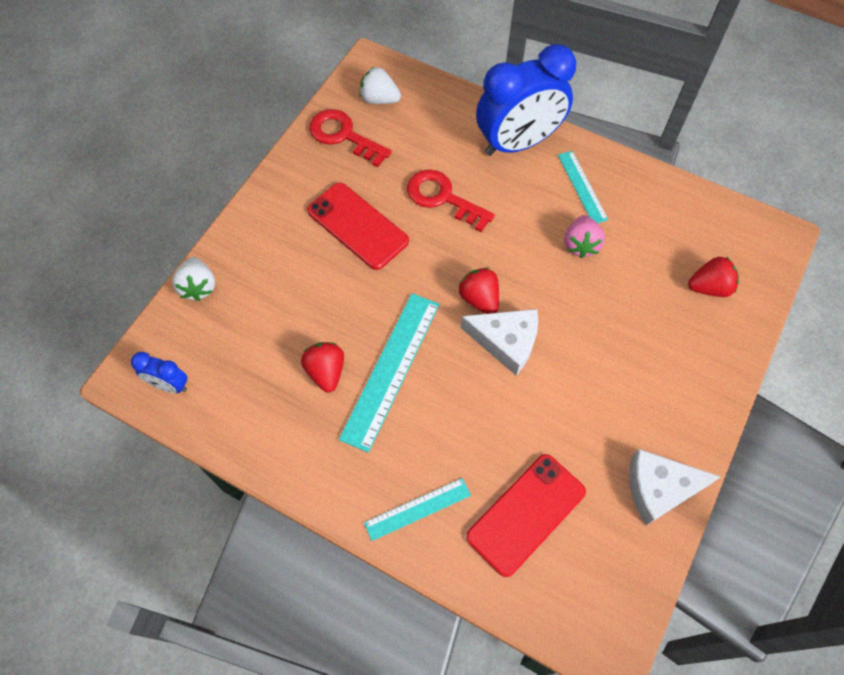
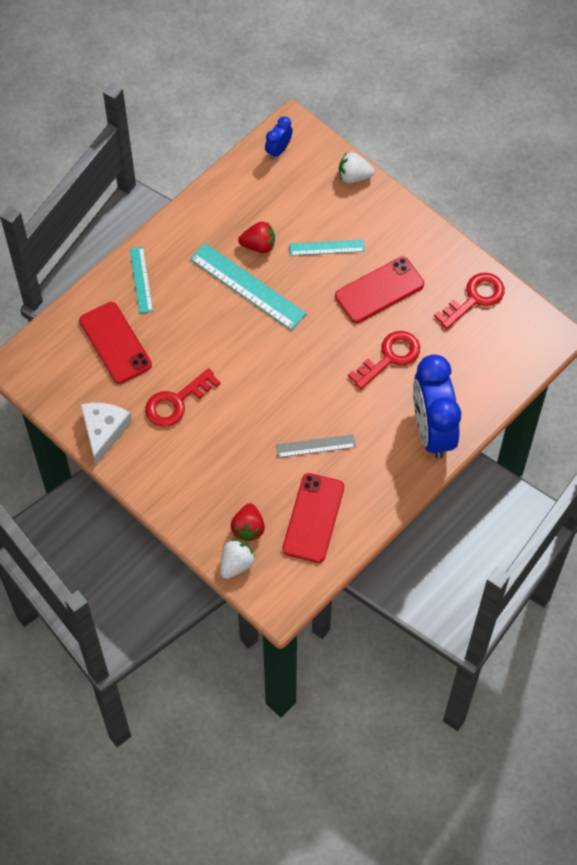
camera: 105 degrees right, 0 degrees up
(379, 99) = (509, 334): white strawberry -> white strawberry (236, 564)
(479, 299) = (288, 359): red strawberry -> none
(506, 342) = (246, 367): white cheese -> none
(580, 245) = (315, 446): pink strawberry -> grey ruler
(582, 187) = (372, 466): turquoise ruler -> turquoise ruler (327, 248)
(583, 409) = (176, 402): none -> red key
(667, 227) = (313, 518): none -> red phone

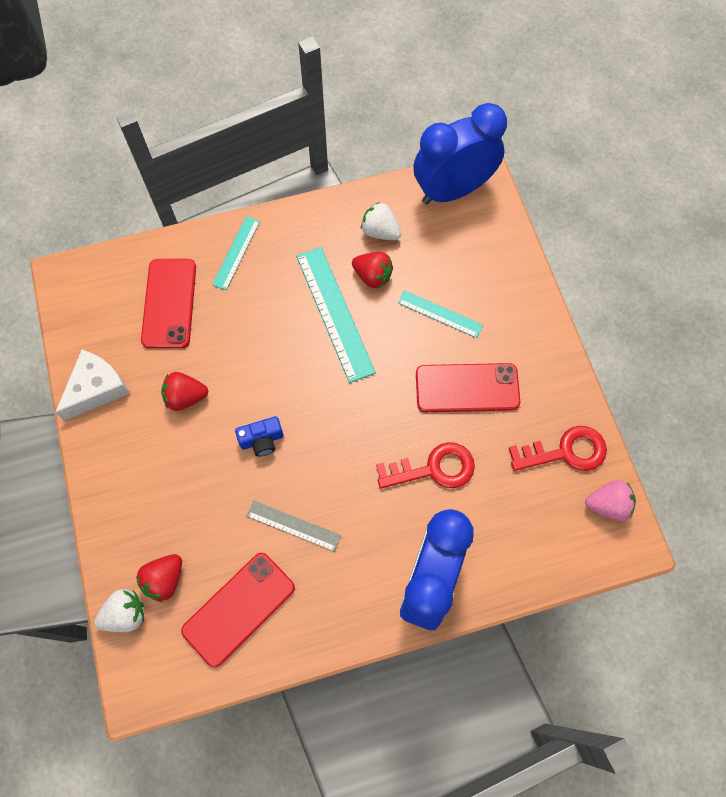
camera: 30 degrees right, 5 degrees up
(176, 402) = (185, 397): red key -> red strawberry
(254, 402) = (262, 440): none -> blue camera
(278, 150) = (453, 190): blue clock -> blue clock, size x2.23
(354, 176) = (513, 254): white strawberry -> white strawberry (380, 232)
(524, 319) = (607, 505): none -> pink strawberry

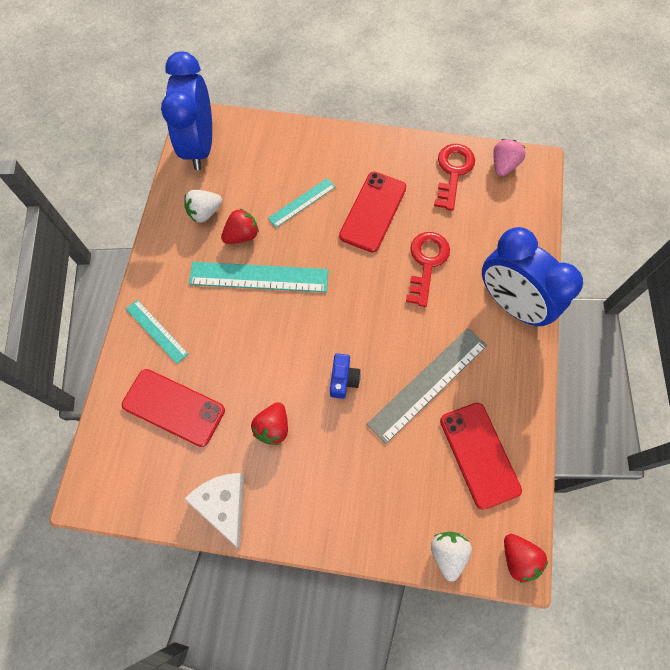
camera: 65 degrees left, 0 degrees up
(165, 579) = (430, 507): red strawberry -> red strawberry (518, 558)
(293, 526) = (428, 384): grey ruler -> grey ruler, size x1.74

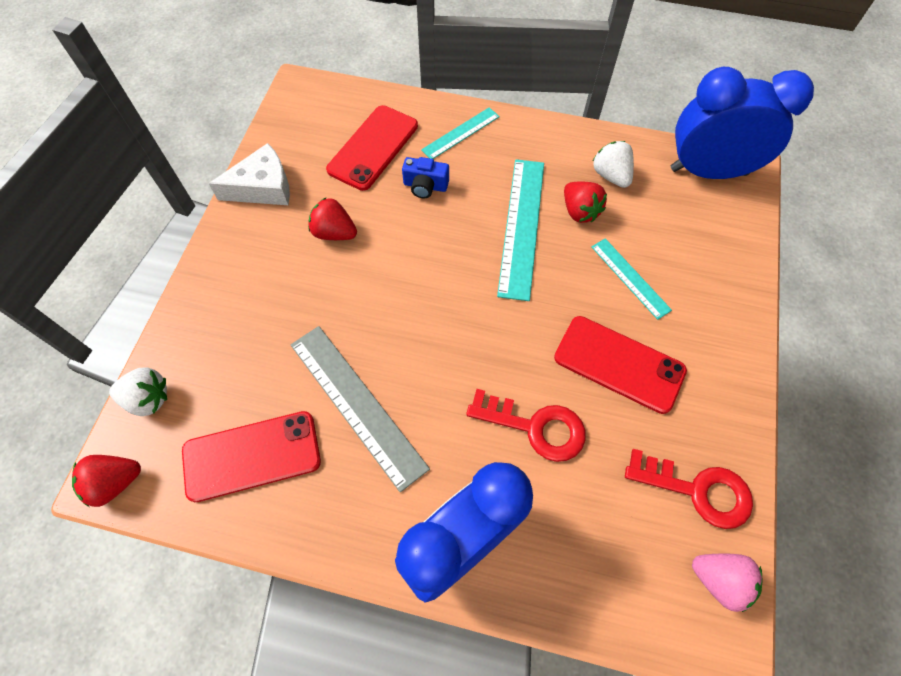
camera: 95 degrees right, 5 degrees down
(343, 379) = (378, 307): blue camera -> blue camera (425, 186)

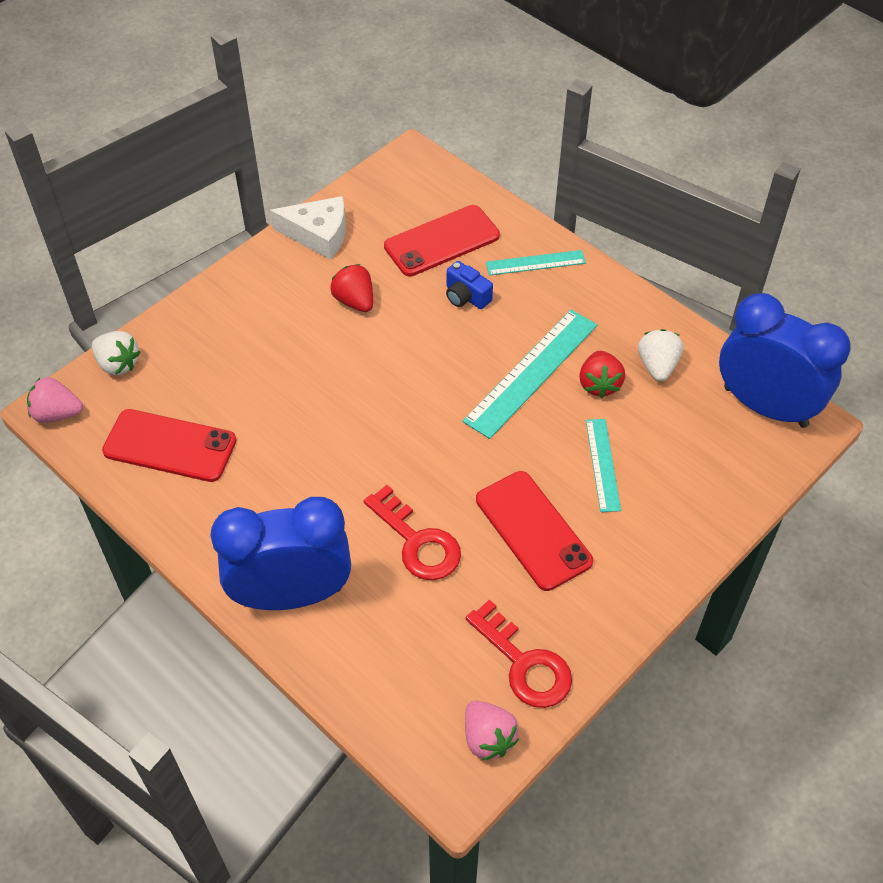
camera: 30 degrees right, 10 degrees down
(115, 482) = (57, 414): red strawberry -> pink strawberry
(356, 404) = (278, 449): grey ruler -> none

